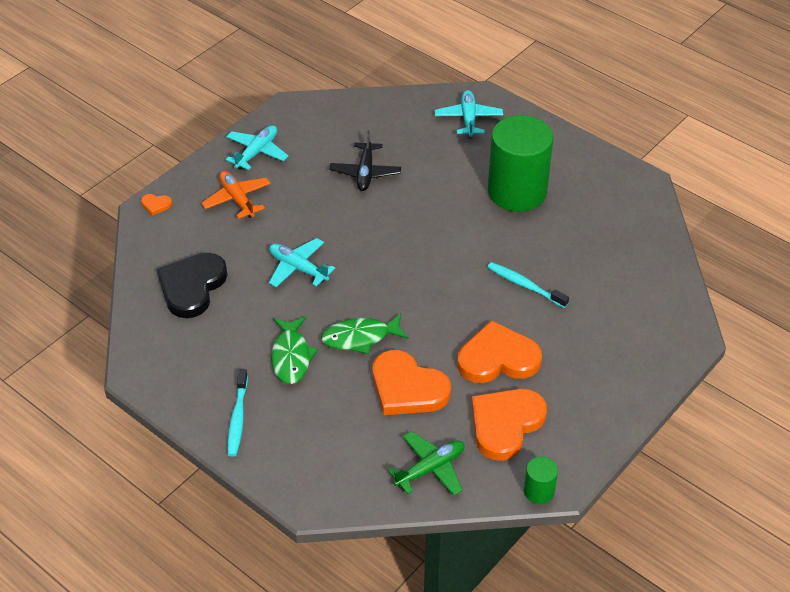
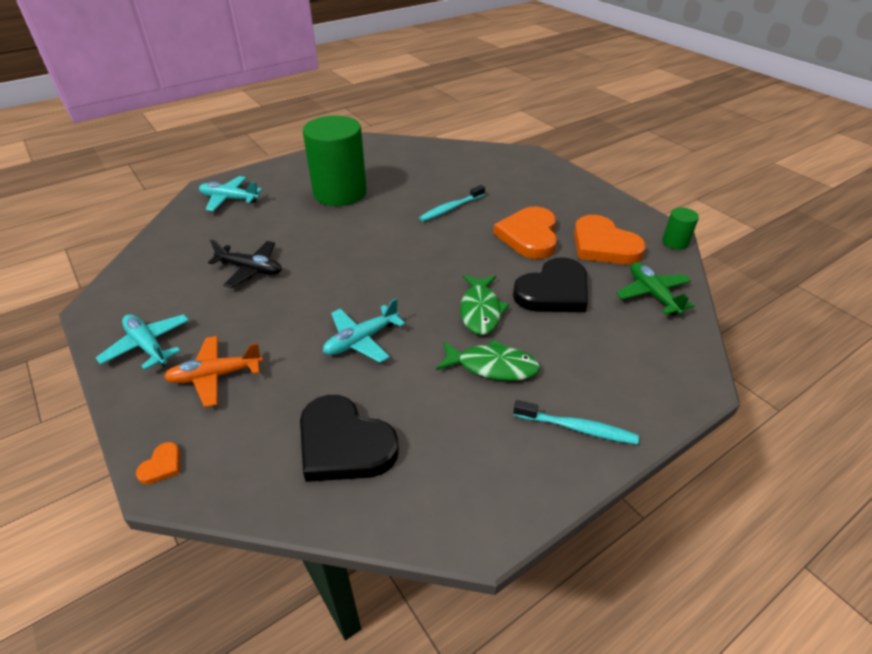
camera: 75 degrees left, 5 degrees down
(407, 388) = (553, 291): orange heart -> black heart

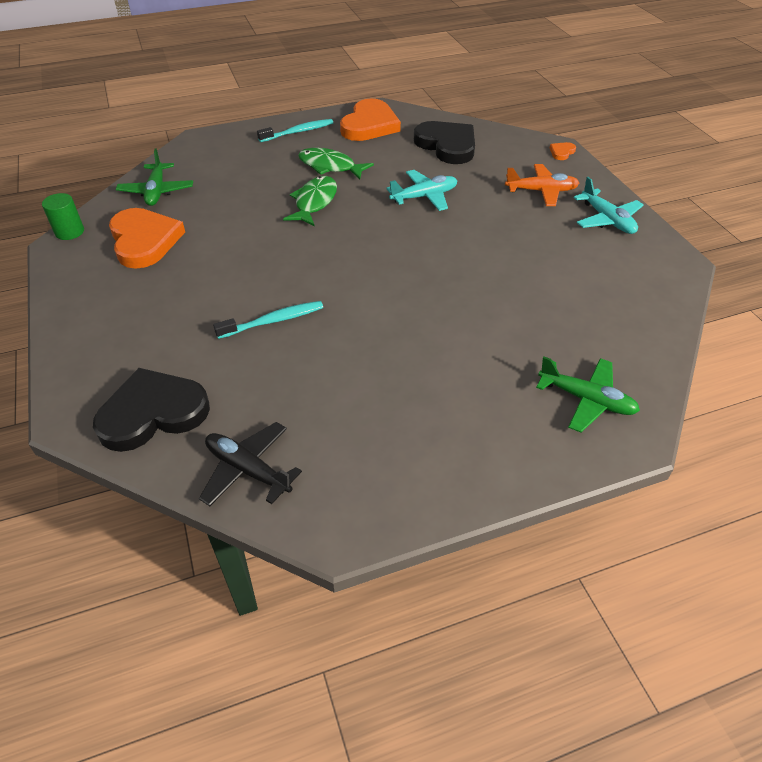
camera: 165 degrees left, 5 degrees up
(229, 199) = (586, 400): turquoise plane -> green plane
(250, 269) = (531, 277): black plane -> black plane (248, 470)
(340, 192) = (416, 382): green cylinder -> none
(529, 236) = (210, 265): orange heart -> orange heart (369, 125)
(553, 291) = (238, 207): black heart -> black heart (153, 413)
(577, 428) = (298, 132): turquoise toothbrush -> turquoise toothbrush turned 120 degrees clockwise

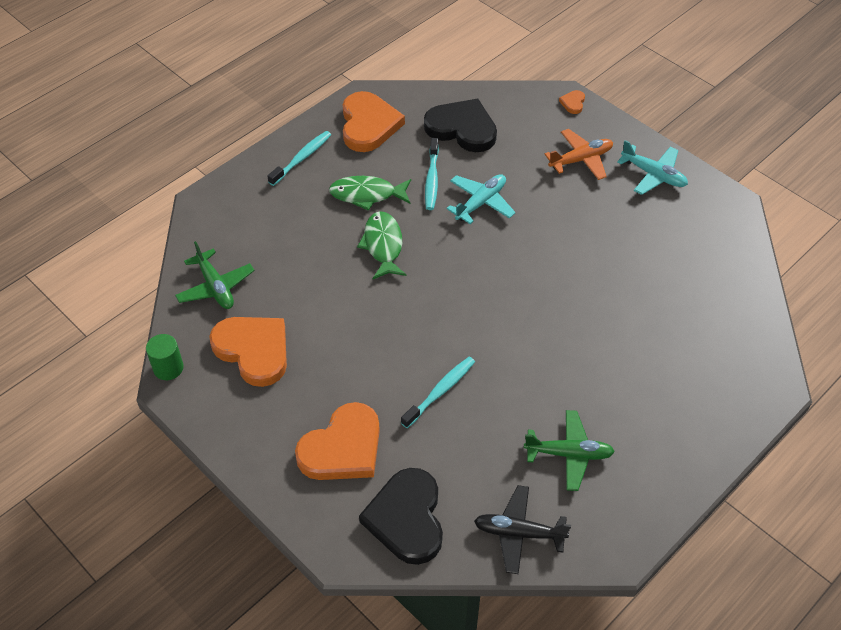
camera: 25 degrees left, 5 degrees up
(149, 334) = (342, 448): none -> orange heart
(153, 413) = (406, 518): black heart -> black heart turned 45 degrees counterclockwise
(393, 171) = (432, 179): none -> turquoise toothbrush
(586, 400) = (727, 368): green plane -> green plane (568, 454)

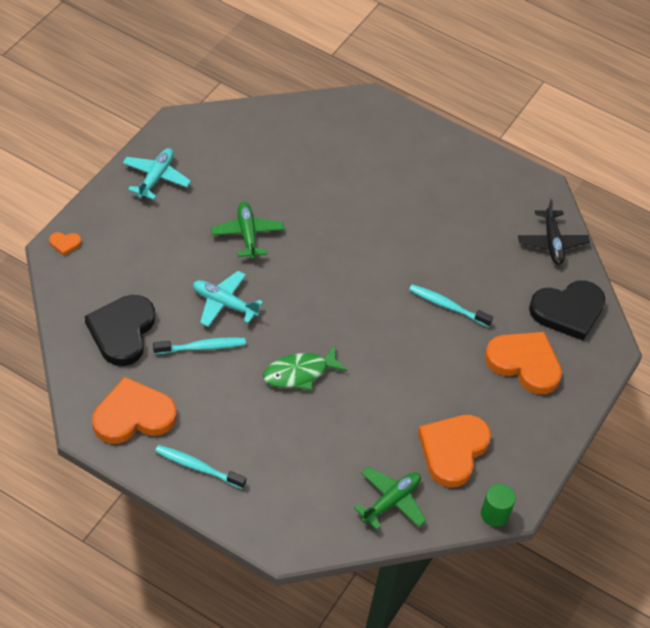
camera: 110 degrees left, 0 degrees up
(367, 194) = (236, 398): green fish -> none
(568, 454) = (475, 218): green plane -> green plane (247, 234)
(581, 160) = (147, 232): orange plane -> none

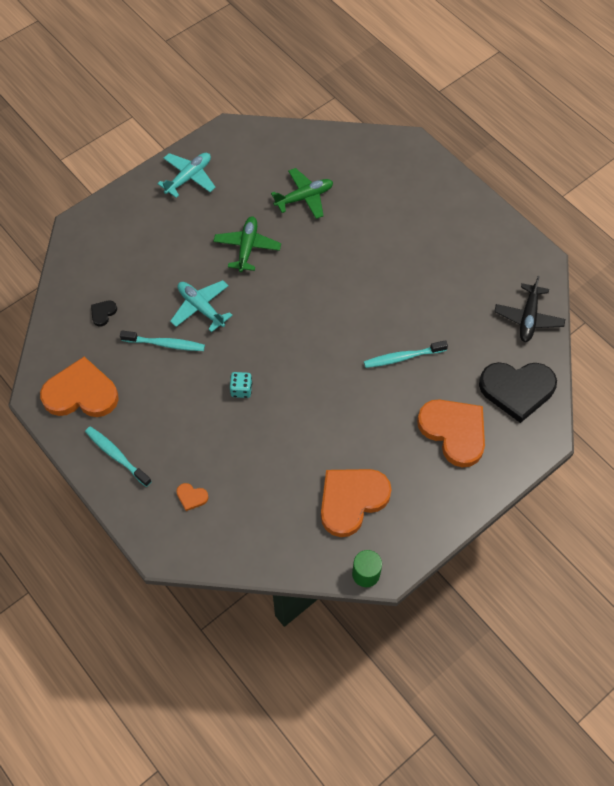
camera: 25 degrees right, 10 degrees up
(65, 243) = (88, 221): orange heart -> orange heart (191, 497)
(122, 331) = (103, 313): black heart -> black heart, size x0.41
(300, 373) = (241, 389): green fish -> turquoise dice
(391, 501) = (274, 535): green plane -> green plane (304, 198)
(447, 306) = (402, 357): turquoise toothbrush -> turquoise toothbrush turned 60 degrees counterclockwise

